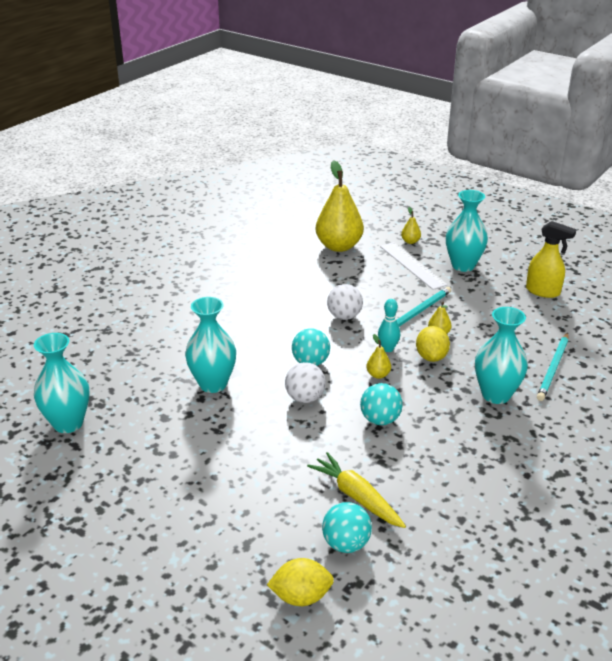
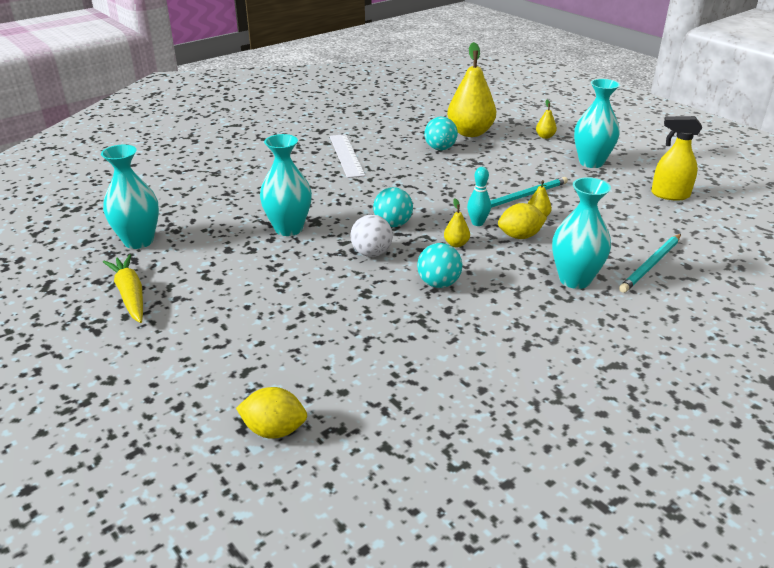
camera: 15 degrees right, 0 degrees up
(344, 316) = (446, 190): white ball -> none
(346, 544) = (346, 390): turquoise ball -> turquoise ball (440, 148)
(357, 497) = (379, 349): yellow carrot -> yellow carrot (130, 295)
(412, 265) = (537, 156): white ruler -> white ruler (346, 155)
(431, 357) = (520, 236): yellow lemon -> yellow lemon turned 60 degrees clockwise
(543, 291) = (669, 195): yellow spray bottle -> yellow spray bottle turned 150 degrees clockwise

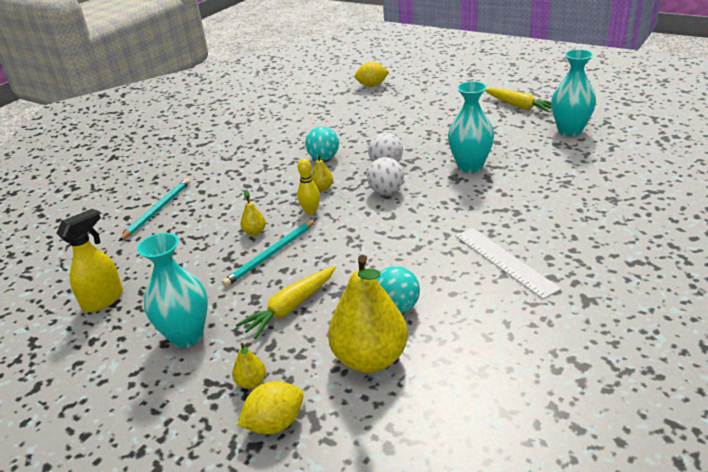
camera: 165 degrees right, 0 degrees up
(393, 224) = (386, 191): turquoise ball -> white ball
(477, 223) = (310, 211): turquoise bowling pin -> yellow bowling pin
(514, 162) = (290, 307): none -> yellow carrot
(520, 236) = (269, 208): yellow lemon -> yellow lemon (275, 423)
(575, 280) = (223, 184): turquoise vase -> none
(669, 195) = (103, 300): yellow spray bottle -> yellow spray bottle turned 45 degrees counterclockwise

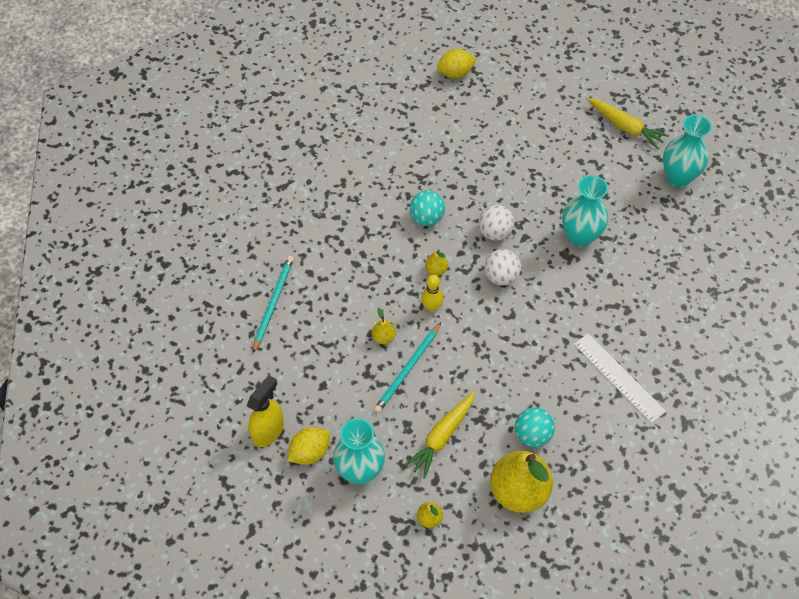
camera: 10 degrees left, 25 degrees up
(275, 423) = (458, 556): yellow lemon -> yellow lemon (310, 452)

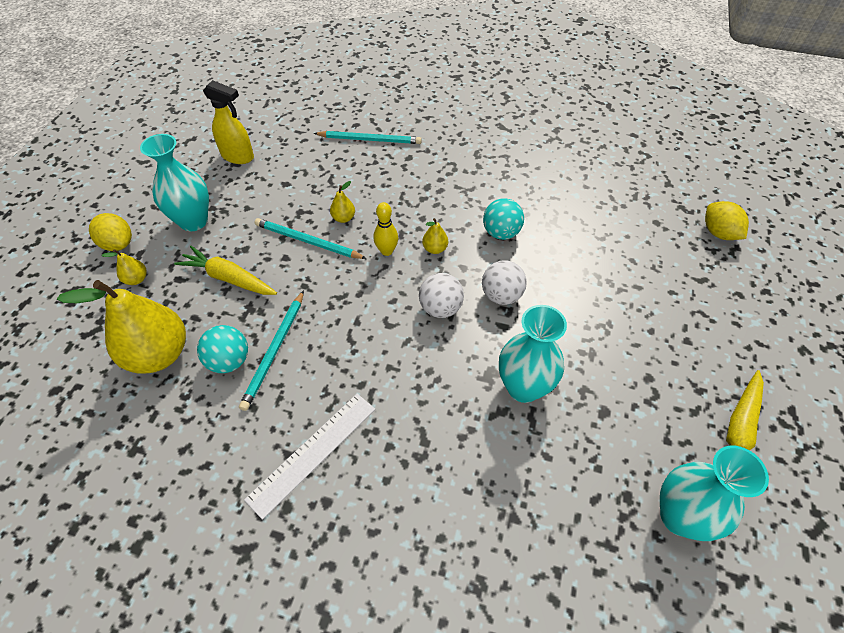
camera: 80 degrees right, 5 degrees down
(310, 452) = (215, 185): yellow lemon -> yellow lemon (118, 244)
(526, 400) = (274, 351): none -> turquoise pencil

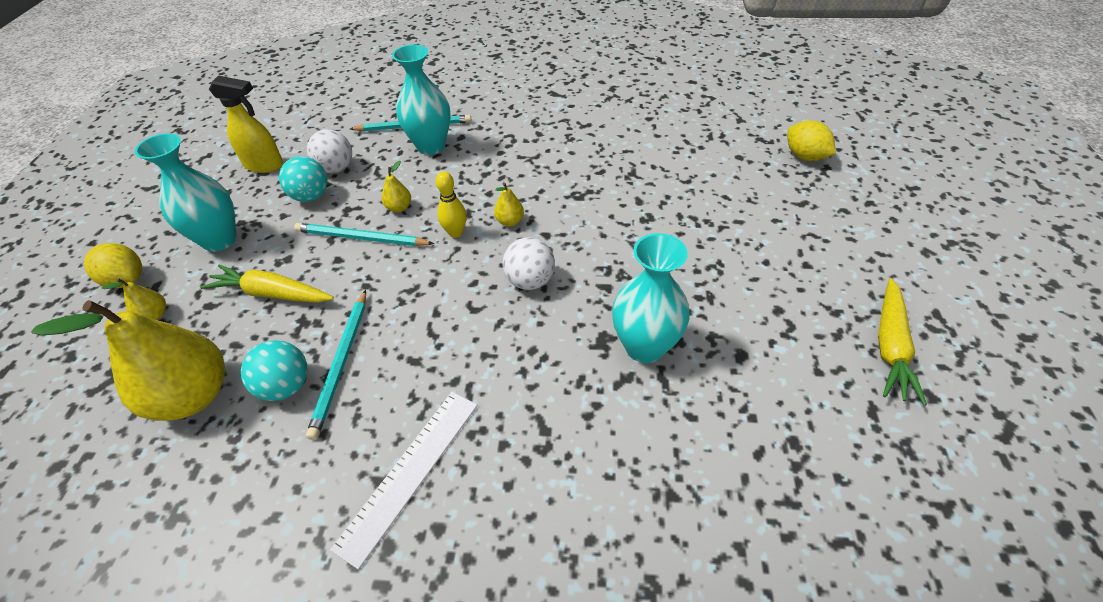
camera: 10 degrees left, 5 degrees down
(501, 233) = (579, 193): turquoise ball -> turquoise ball (311, 196)
(501, 296) = (595, 256): white ball -> white ball (336, 168)
(679, 516) = (858, 451): turquoise vase -> turquoise vase (431, 146)

